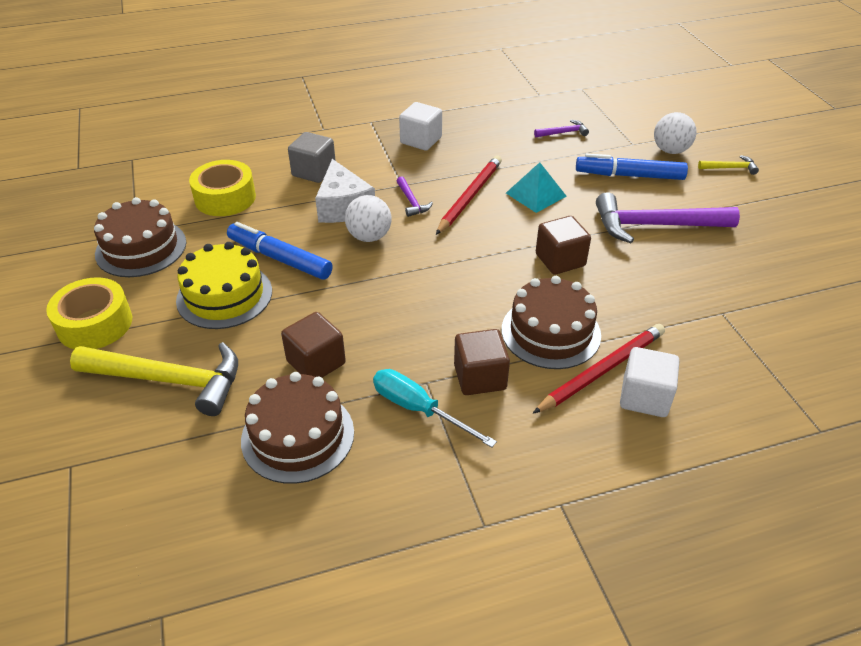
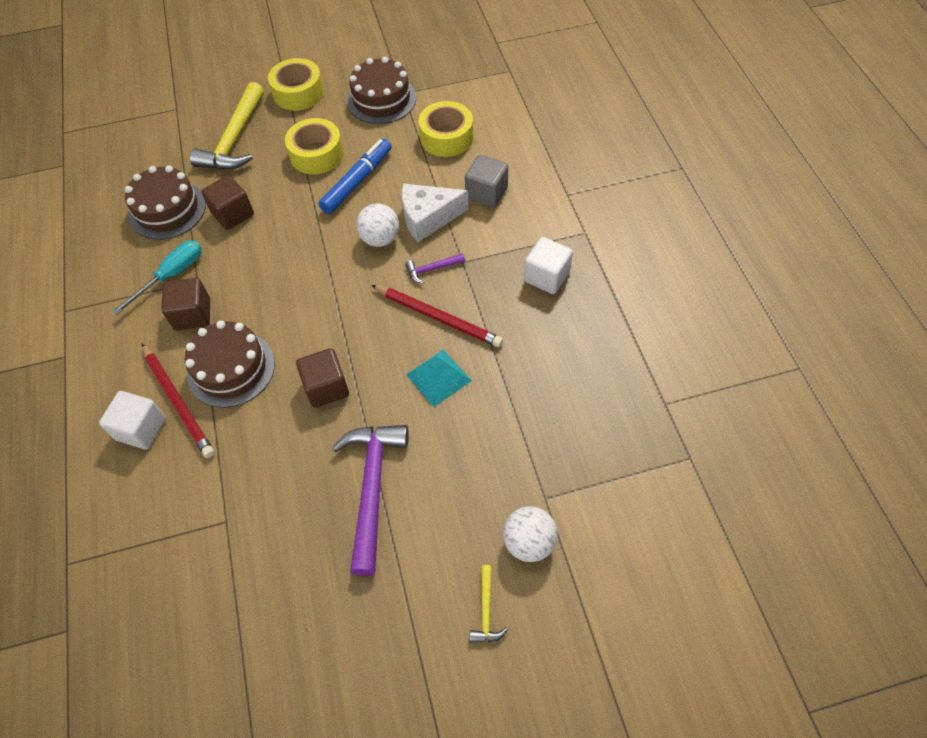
camera: 95 degrees right, 15 degrees up
(224, 295) = (316, 154): yellow cake -> yellow tape
(563, 133) = (569, 420): purple hammer -> none
(629, 175) = (472, 480): blue marker -> none

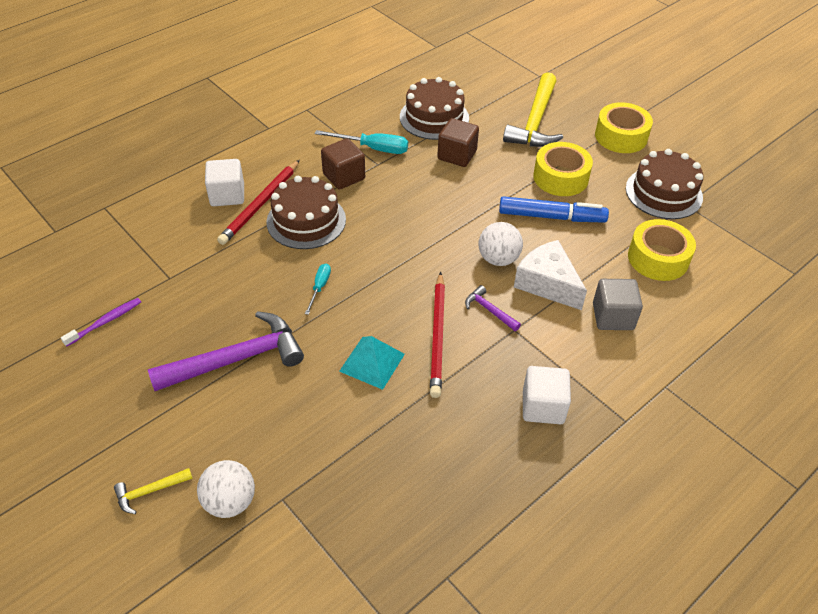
camera: 60 degrees right, 10 degrees down
(234, 139) = (535, 122): yellow hammer -> yellow hammer turned 60 degrees counterclockwise
(248, 603) = (105, 322): none -> purple toothbrush
(326, 387) = (319, 287): brown cube -> turquoise screwdriver

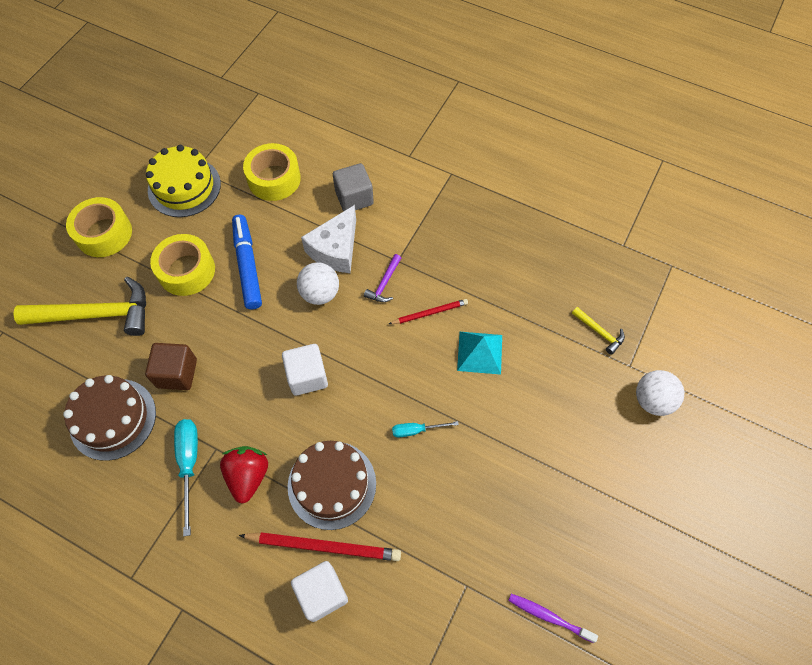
camera: 110 degrees left, 15 degrees up
(149, 491) = (679, 464): yellow hammer -> yellow hammer (599, 332)
(237, 359) = (529, 463): purple hammer -> none
(344, 176) = (248, 476): brown cube -> red strawberry
(438, 336) = (429, 313): red pencil -> red pencil, size x0.59
(543, 407) = (464, 224): white cube -> white cube (307, 376)
(663, 193) = (184, 187): brown cake -> yellow cake

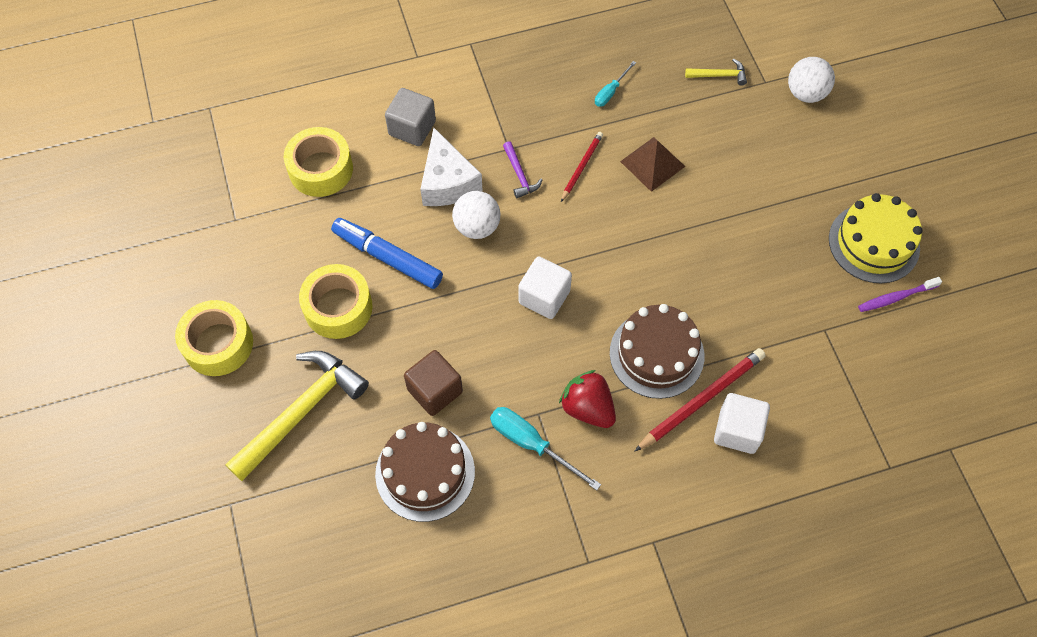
camera: 45 degrees left, 0 degrees up
(184, 187) = (244, 243): yellow cake -> yellow cake (874, 243)
(416, 430) = (672, 260): turquoise screwdriver -> turquoise screwdriver (610, 92)
(480, 352) = (652, 164): turquoise pyramid -> brown pyramid

